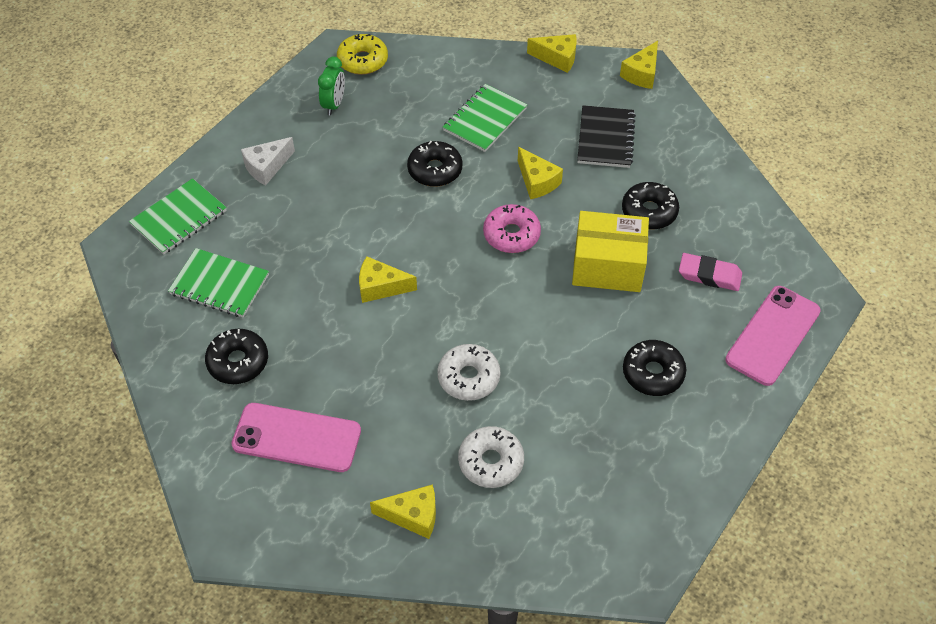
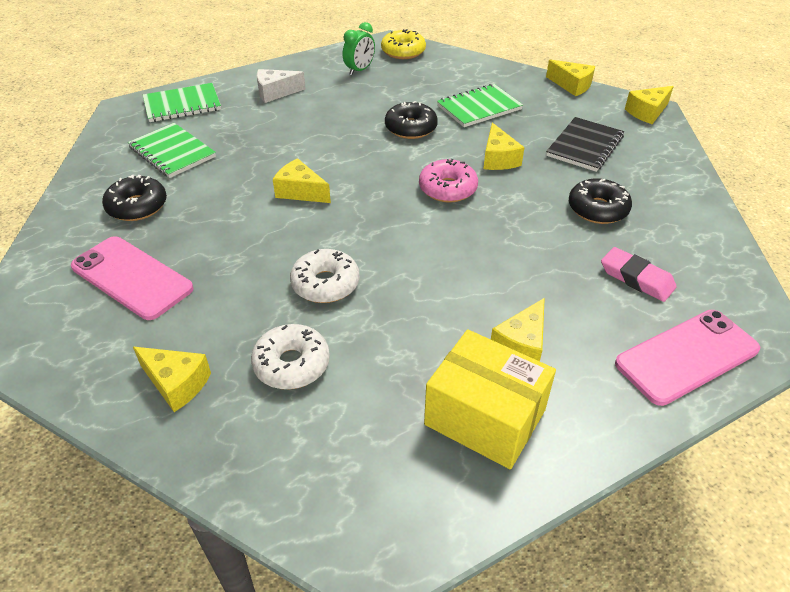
camera: 25 degrees right, 10 degrees down
(607, 266) = (528, 238): yellow box -> yellow box (485, 417)
(653, 373) = (521, 345): black donut -> yellow cheese

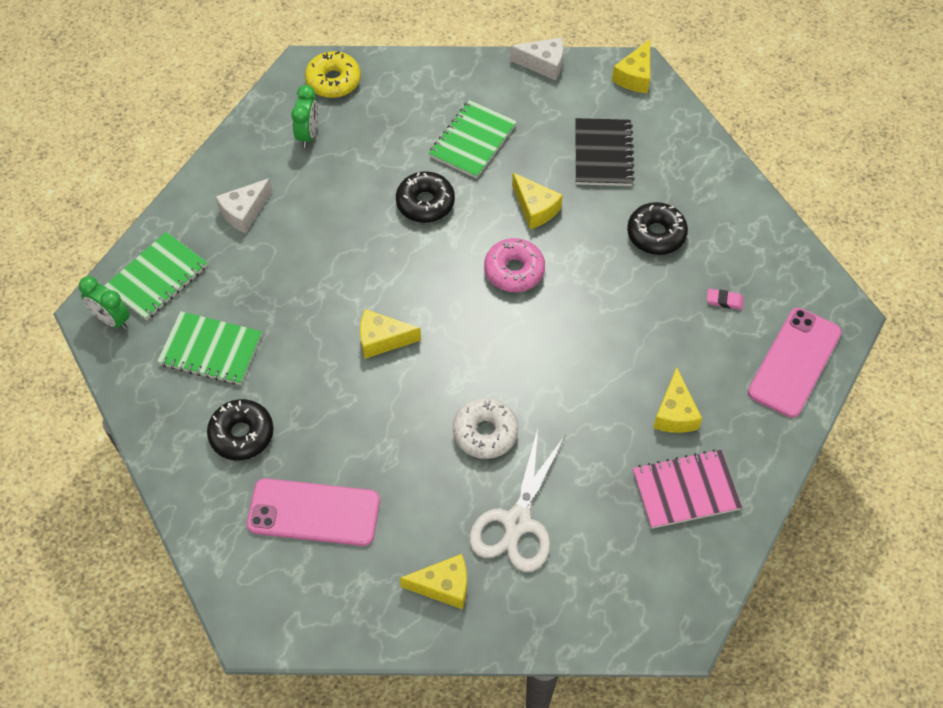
camera: 30 degrees left, 15 degrees up
(129, 115) = (112, 320): none -> green clock
(292, 364) = (517, 522): white donut -> white scissors
(485, 417) = (685, 490): yellow box -> pink notebook
(572, 85) = (543, 64): yellow cheese -> white cheese
(636, 278) = (724, 301): pink eraser -> pink eraser, size x0.57

